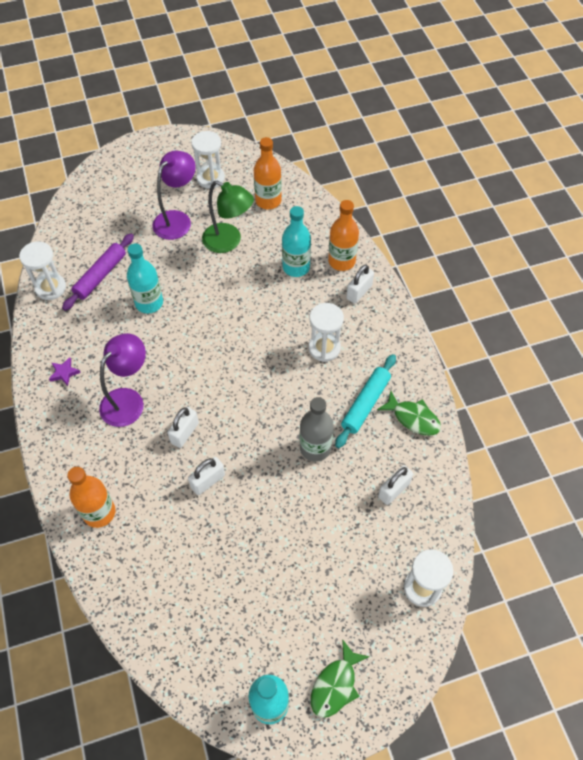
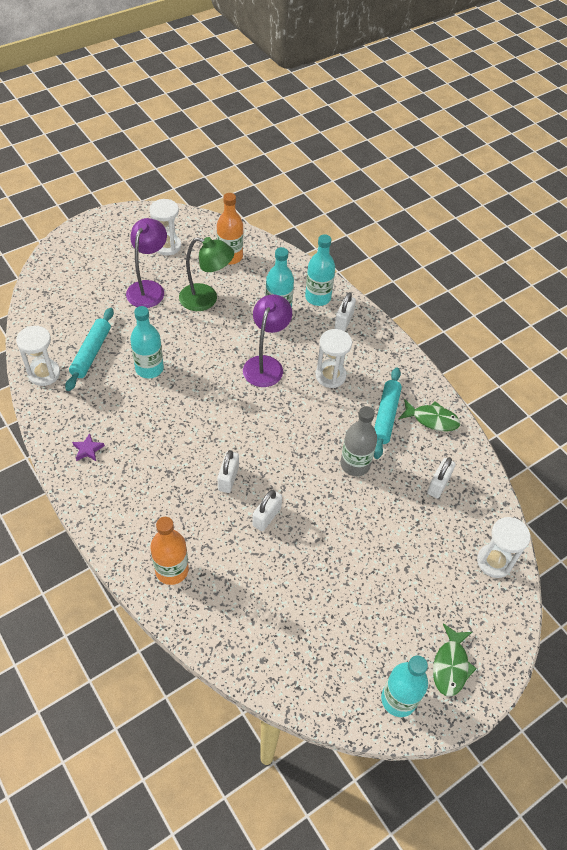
camera: 20 degrees left, 5 degrees down
(100, 276) = (91, 353): purple rolling pin -> turquoise rolling pin
(128, 400) = (162, 461): purple lamp -> purple lamp (266, 364)
(341, 261) = (318, 297): orange bottle -> turquoise bottle

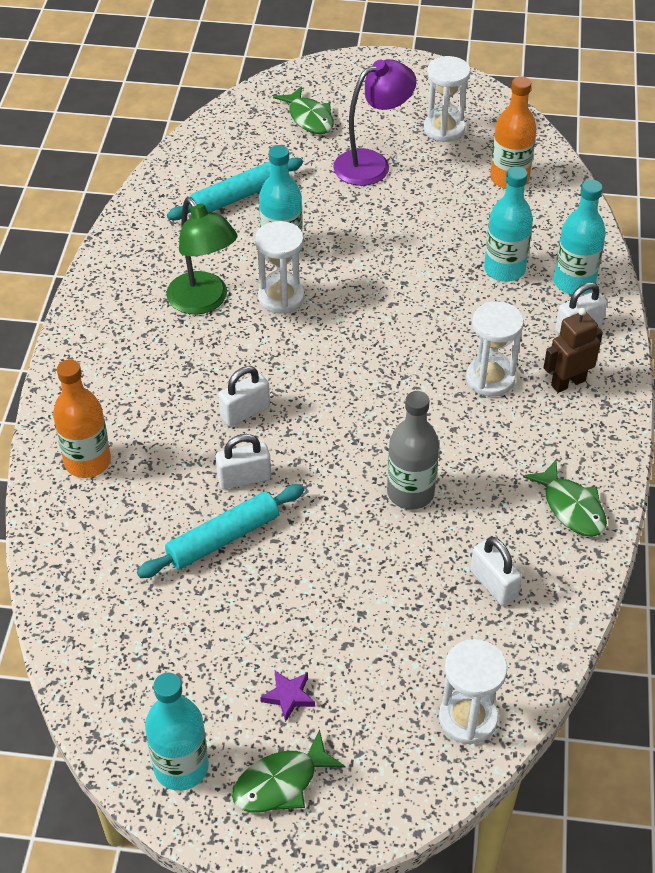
camera: 45 degrees right, 5 degrees down
(44, 373) = (166, 191): white hourglass -> white hourglass (281, 297)
(84, 280) = (309, 118): none -> green fish
(88, 449) = (131, 291): purple star -> purple star (288, 696)
(206, 299) = (427, 210): green lamp -> green lamp (204, 302)
(266, 364) = (422, 320): purple lamp -> none
(367, 354) = (568, 383): none -> brown robot
(386, 416) = (512, 466): turquoise rolling pin -> turquoise rolling pin (223, 538)
(438, 484) = (493, 584): white padlock -> white padlock turned 75 degrees clockwise

